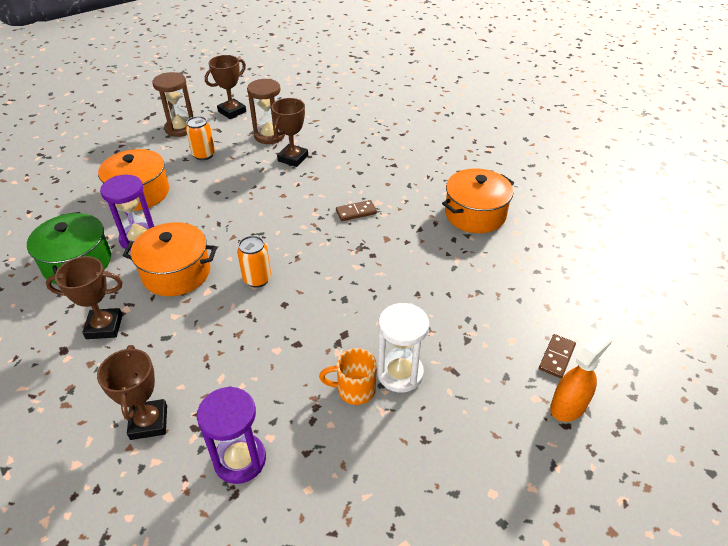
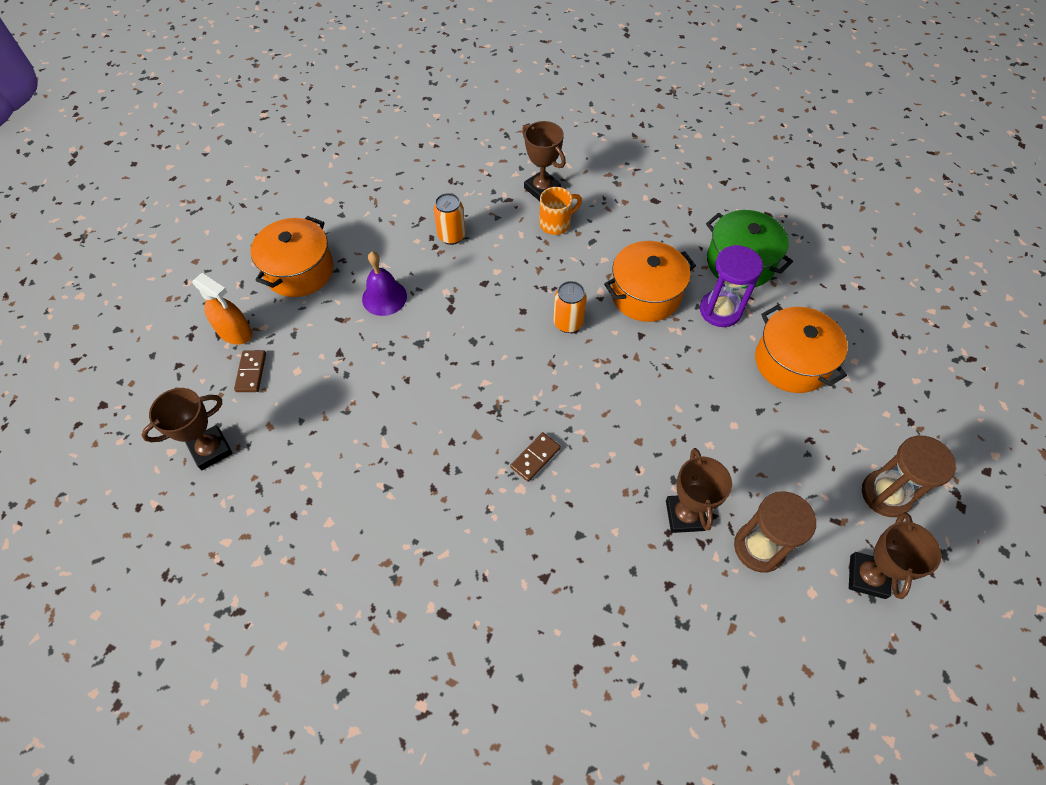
camera: 150 degrees right, 15 degrees up
(104, 326) = (647, 227): brown trophy -> brown trophy (211, 450)
(204, 155) = (797, 459): orange can -> orange can (451, 236)
(240, 460) = (462, 196): purple hourglass -> none
(354, 390) = (413, 270): orange mug -> orange mug (556, 223)
(400, 373) = (384, 297): white hourglass -> purple bell
(475, 214) = (390, 530): orange pot -> orange pot (299, 271)
(568, 406) = (235, 332): orange spray bottle -> orange spray bottle turned 75 degrees counterclockwise

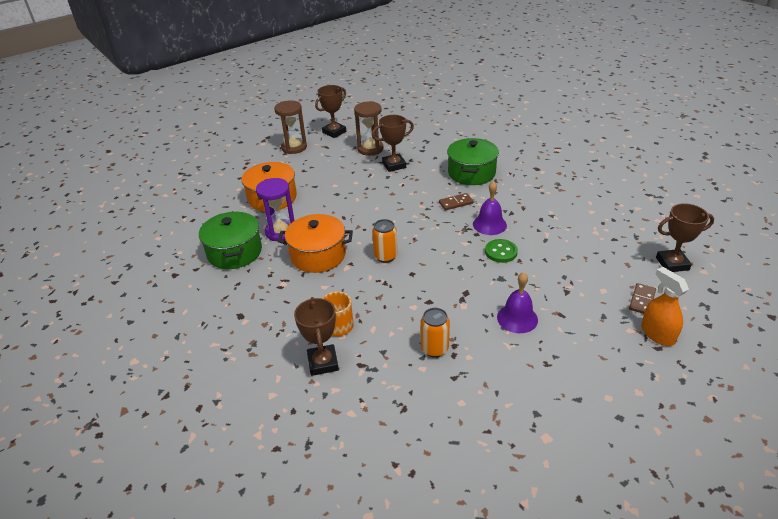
camera: 150 degrees left, 20 degrees down
(299, 271) = (592, 368): orange pot -> none
(434, 384) = (501, 252): none -> green button
(468, 430) = (489, 224): none -> purple bell
(548, 548) = (471, 173): none -> green pot
(685, 515) = (394, 165): brown trophy -> brown trophy turned 45 degrees clockwise

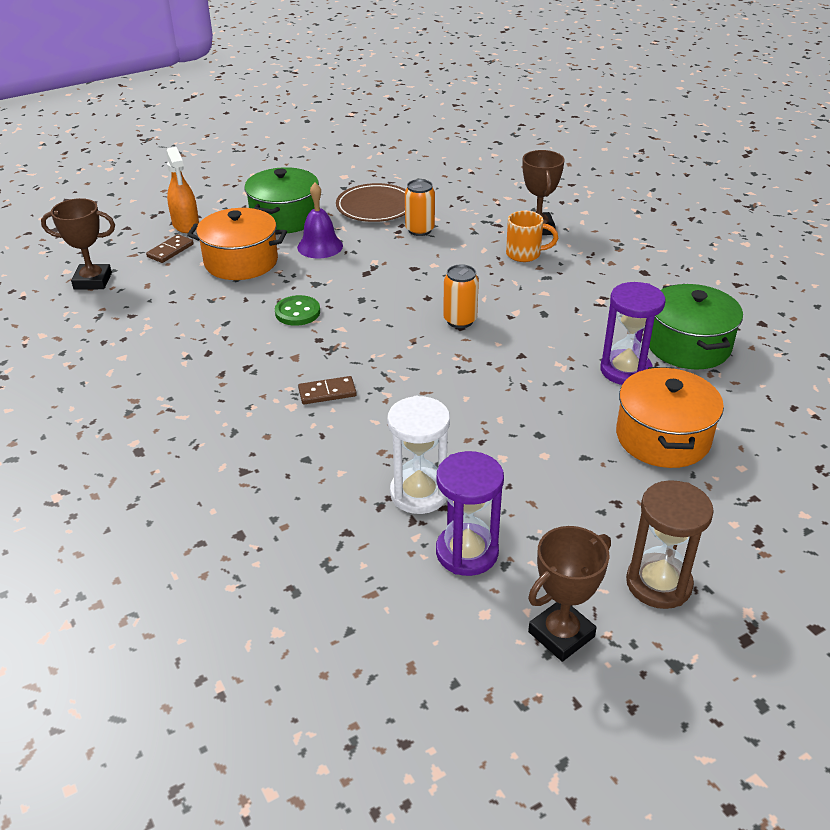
camera: 175 degrees left, 0 degrees up
(318, 255) = (558, 330): orange pot -> orange pot (241, 262)
(370, 149) = (467, 552): brown hourglass -> purple hourglass
(394, 165) = (419, 493): brown trophy -> white hourglass
(471, 173) = (269, 454): green pot -> green pot (285, 218)
(488, 380) = (375, 207): none -> brown plate
(489, 224) = (291, 351): purple bell -> none

